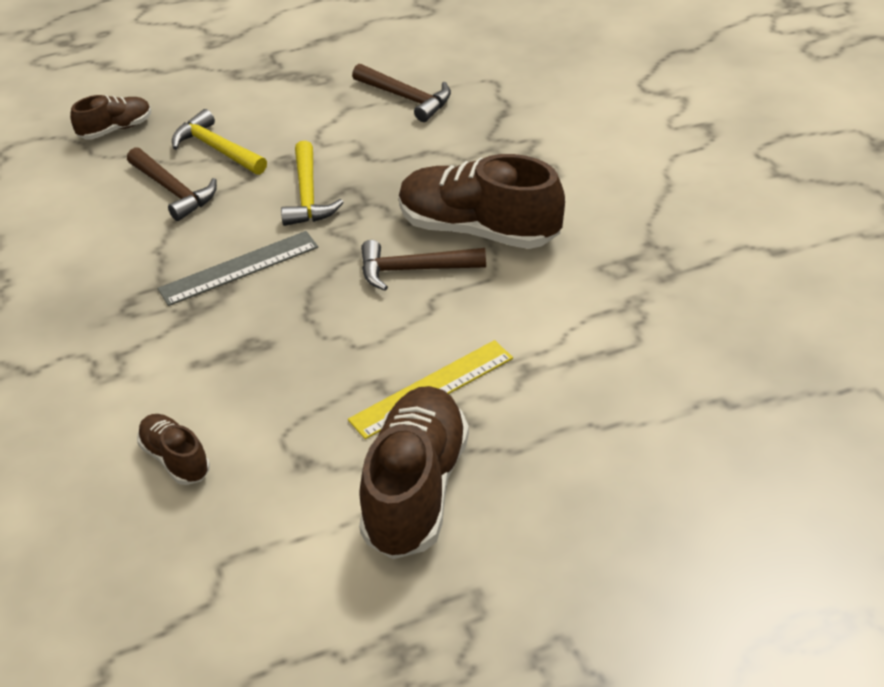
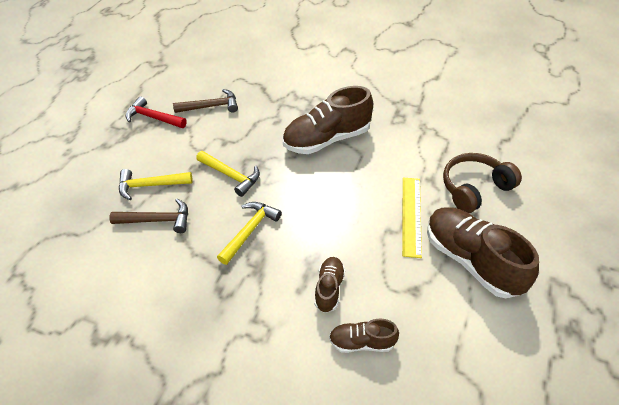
camera: 50 degrees left, 5 degrees up
(115, 129) = (74, 213): brown shoe -> brown shoe (329, 288)
(239, 268) = (249, 231): grey ruler -> yellow hammer
(326, 72) = (153, 118): none -> red hammer
(414, 269) = (327, 173): brown hammer -> none
(565, 423) = (474, 188): none -> brown headphones

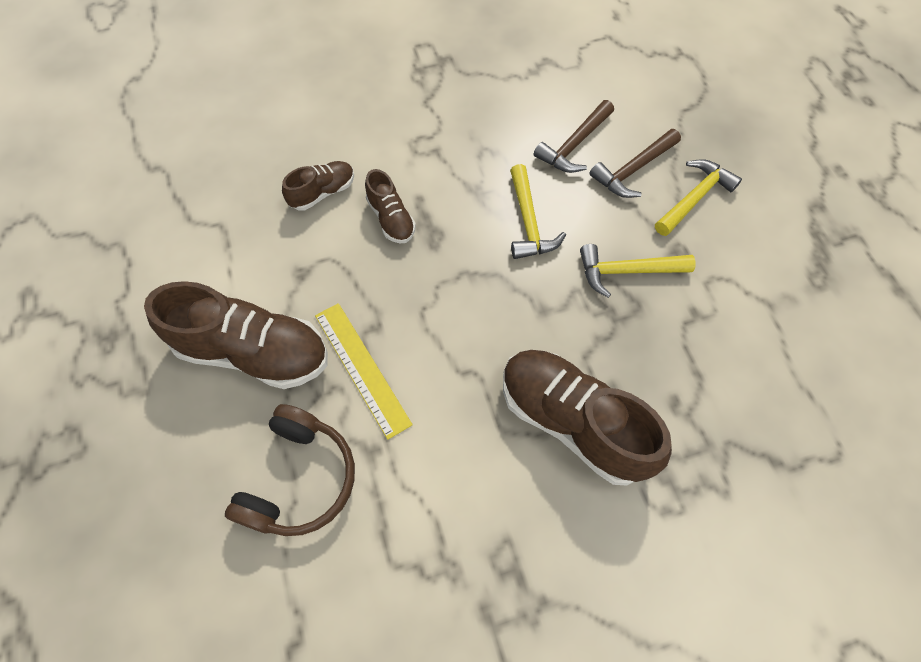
camera: 140 degrees right, 15 degrees up
(153, 118) = (832, 284): red hammer -> none
(211, 106) = (794, 361): brown hammer -> brown hammer (574, 145)
(327, 139) = (573, 422): brown shoe -> brown shoe turned 75 degrees counterclockwise

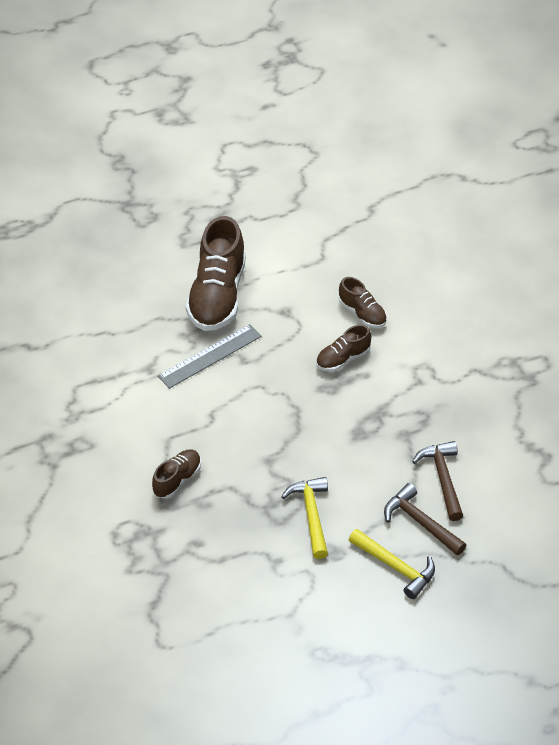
camera: 85 degrees right, 15 degrees down
(299, 479) = (128, 334): brown headphones -> none
(362, 368) = (209, 356): yellow ruler -> grey ruler
(528, 222) = (352, 448): yellow hammer -> none
(573, 422) = (177, 480): brown shoe -> brown shoe, size x0.51
(574, 145) = (443, 479): brown hammer -> brown hammer turned 45 degrees clockwise

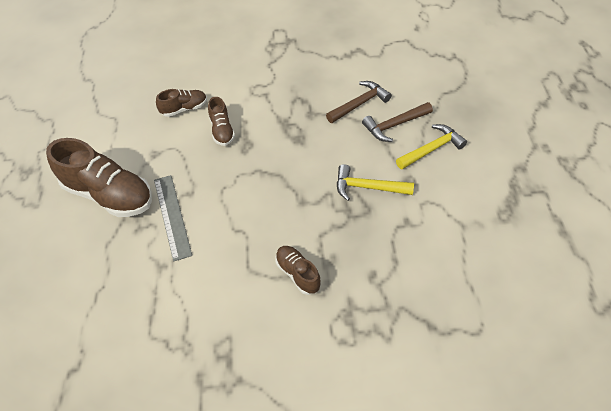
camera: 70 degrees left, 5 degrees up
(443, 479) = (359, 104): brown hammer -> brown hammer turned 135 degrees clockwise

